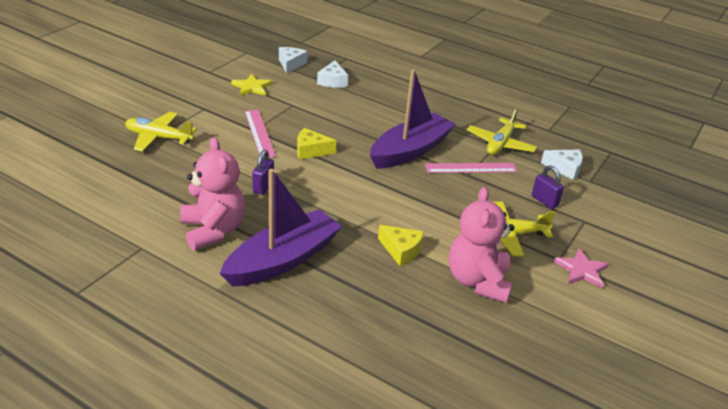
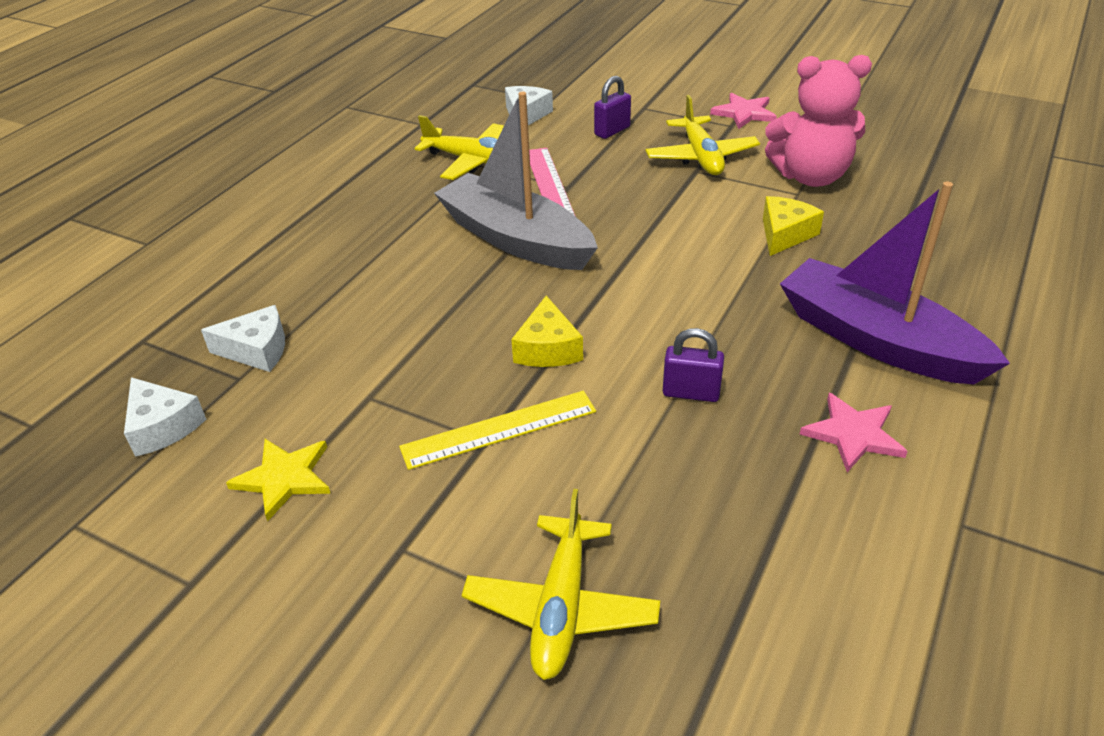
camera: 90 degrees left, 5 degrees up
(213, 230) = (853, 434): pink teddy bear -> pink star
(259, 133) = (499, 429): pink ruler -> yellow ruler
(291, 64) = (162, 426): white cheese -> white cheese turned 135 degrees counterclockwise
(410, 151) = (515, 239): purple boat -> grey boat

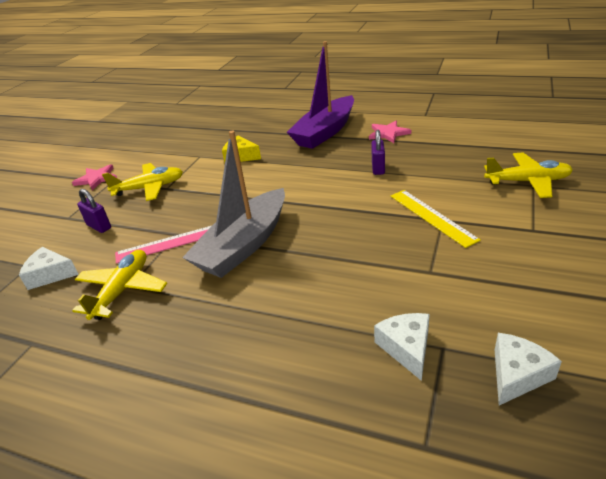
camera: 95 degrees left, 5 degrees down
(284, 478) = (519, 288): yellow star -> none
(547, 348) = (358, 213): yellow cheese -> none
(810, 176) = (182, 154): pink teddy bear -> none

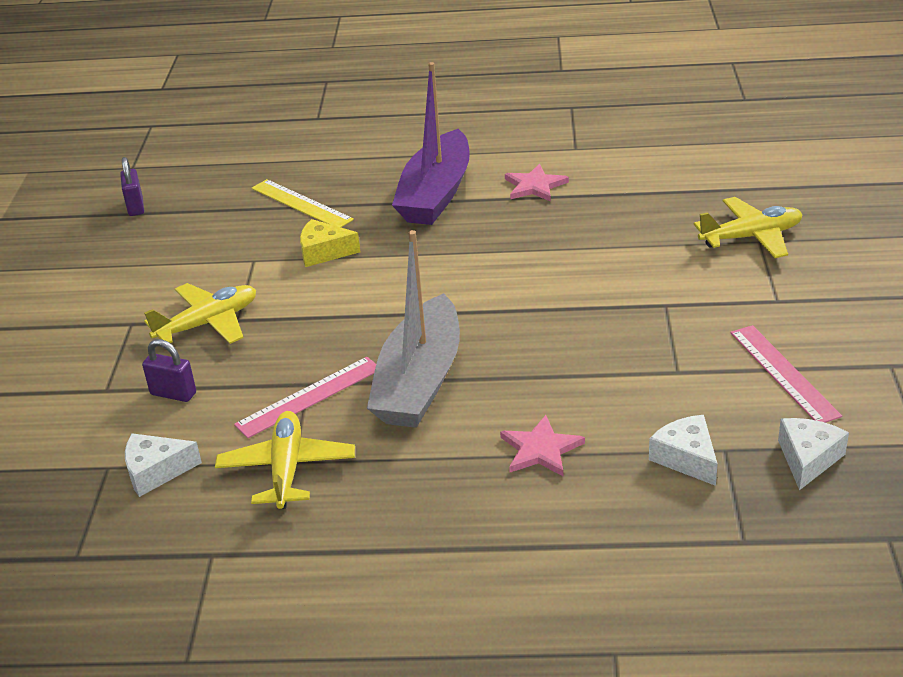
camera: 20 degrees left, 0 degrees up
(96, 179) = (99, 322): pink star -> pink star (540, 449)
(378, 168) = (547, 244): purple padlock -> purple padlock (136, 207)
(432, 217) = (650, 303): yellow ruler -> yellow ruler (301, 204)
(519, 289) = (783, 373): none -> pink ruler

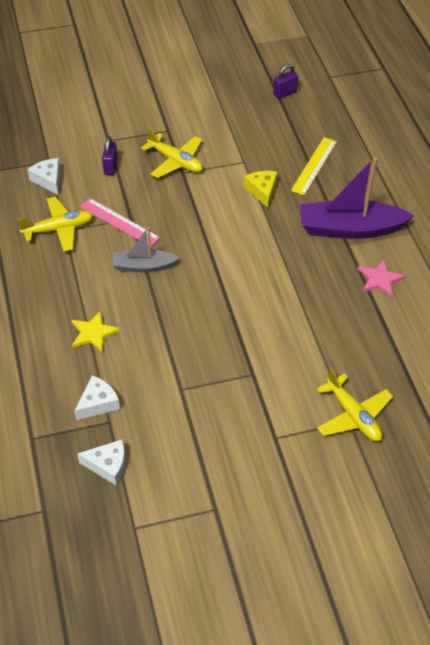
camera: 70 degrees right, 15 degrees up
(420, 381) = (143, 266): grey boat -> grey boat, size x0.57
(540, 449) = (93, 333): pink star -> yellow star
(783, 373) = (192, 447): pink ruler -> none

